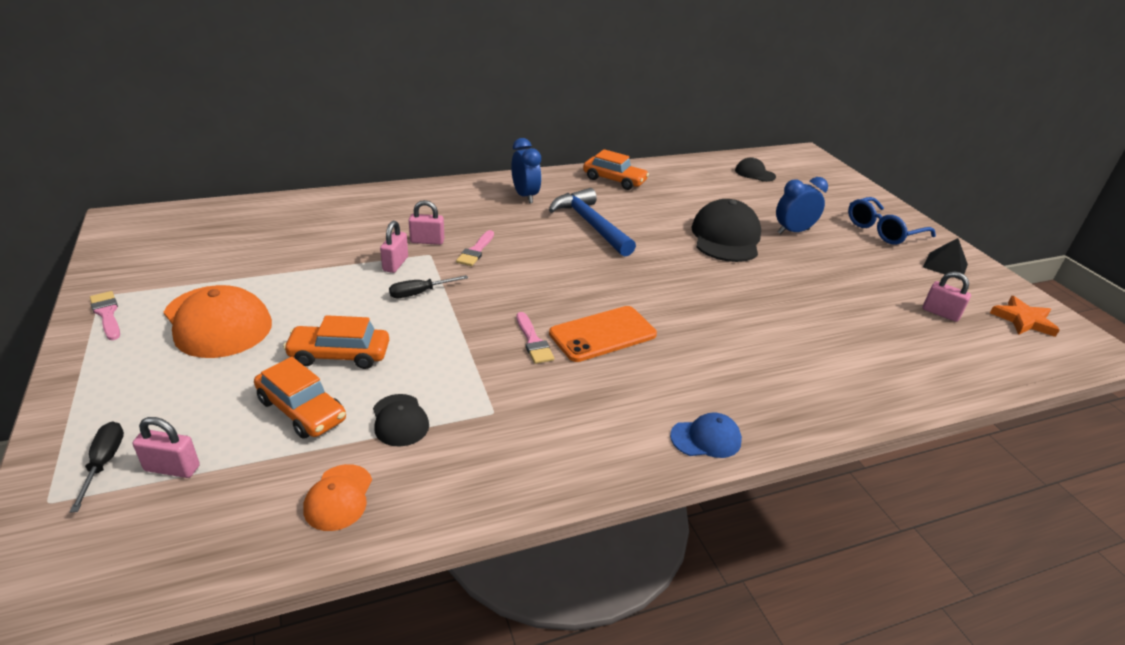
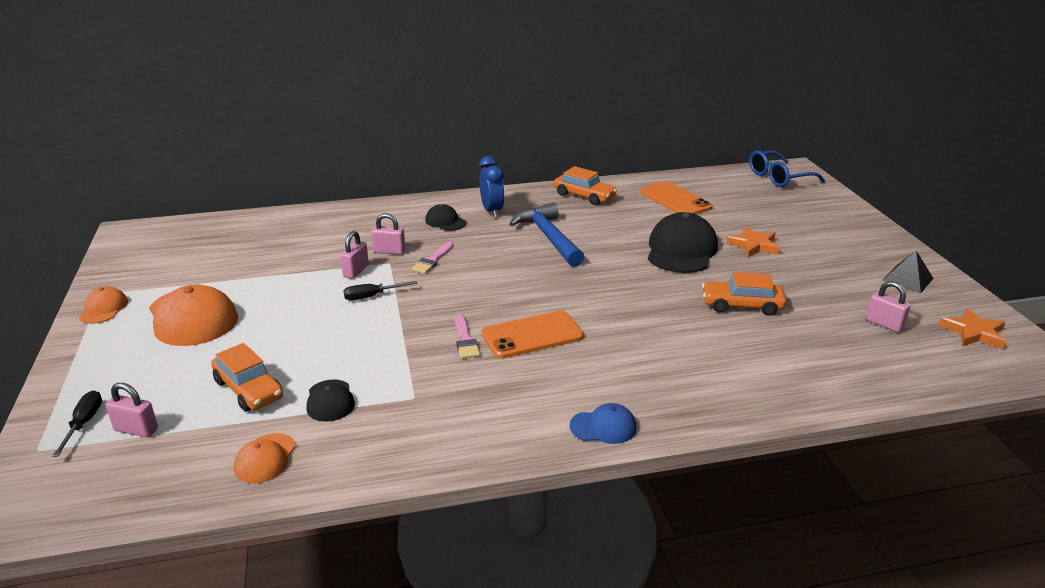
camera: 10 degrees right, 5 degrees down
(107, 314) = (103, 308): pink brush -> orange cap
(339, 355) = (290, 346): orange car -> orange car (741, 305)
(704, 184) = (675, 200): none -> orange phone
(754, 173) = (732, 189): black cap -> black cap (445, 221)
(793, 231) = (753, 245): blue clock -> orange star
(883, 230) = (852, 244): blue glasses -> blue glasses (779, 177)

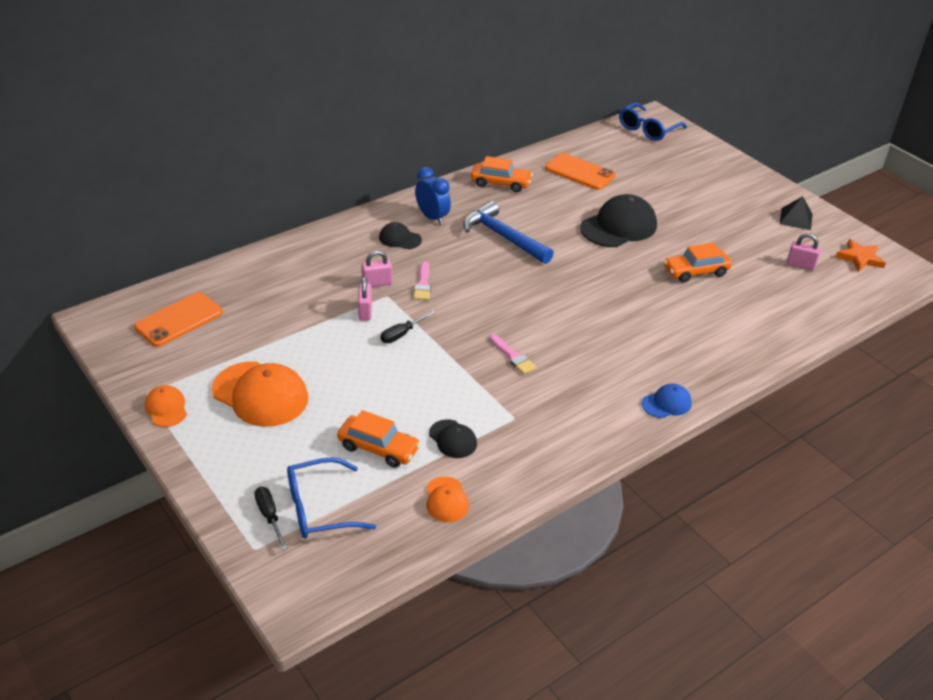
camera: 25 degrees left, 10 degrees up
(136, 430) = (320, 508): pink padlock -> blue glasses
(532, 335) = (561, 339): orange phone -> orange phone (179, 320)
(681, 250) = (619, 226): black cap -> black cap turned 60 degrees clockwise
(753, 245) = (670, 209): orange star -> none

